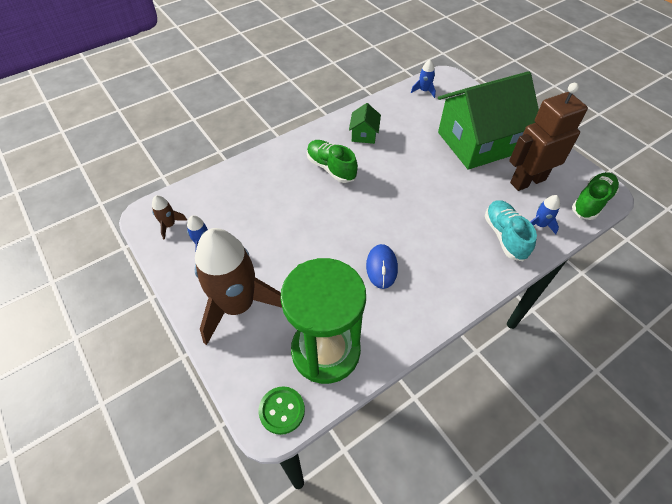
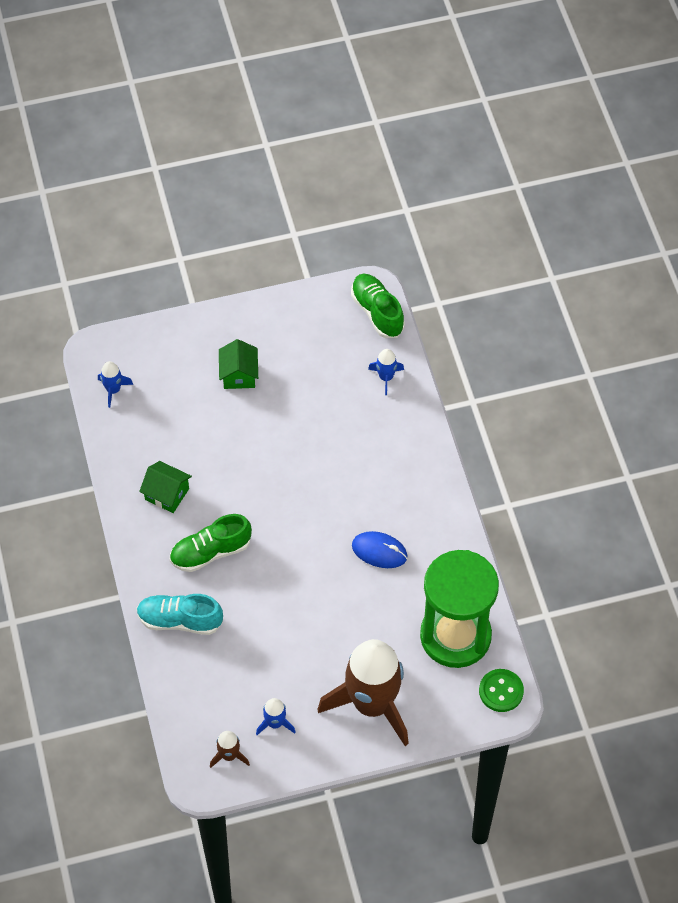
camera: 70 degrees left, 5 degrees up
(478, 143) = (239, 375): green house -> green house, size x0.40
(504, 236) = (387, 417): turquoise shoe -> turquoise shoe (180, 620)
(527, 181) = (321, 355): brown robot -> none

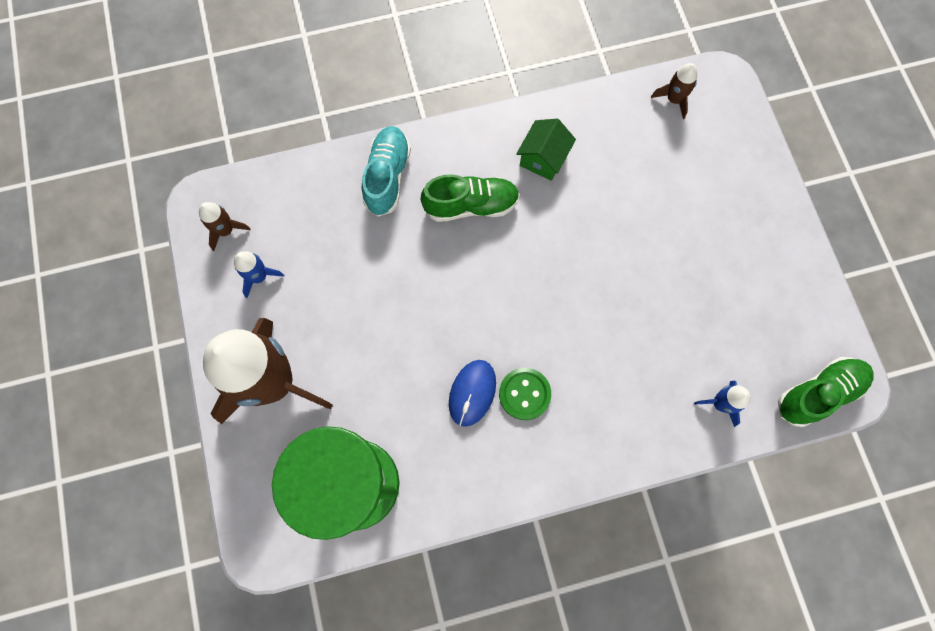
camera: 90 degrees right, 15 degrees up
(113, 390) = (673, 100): blue rocket -> brown rocket
(211, 552) = (471, 205): green shoe -> green shoe turned 105 degrees clockwise
(239, 375) = (706, 230): green house -> none
(501, 691) = (279, 540): green button -> green button (524, 394)

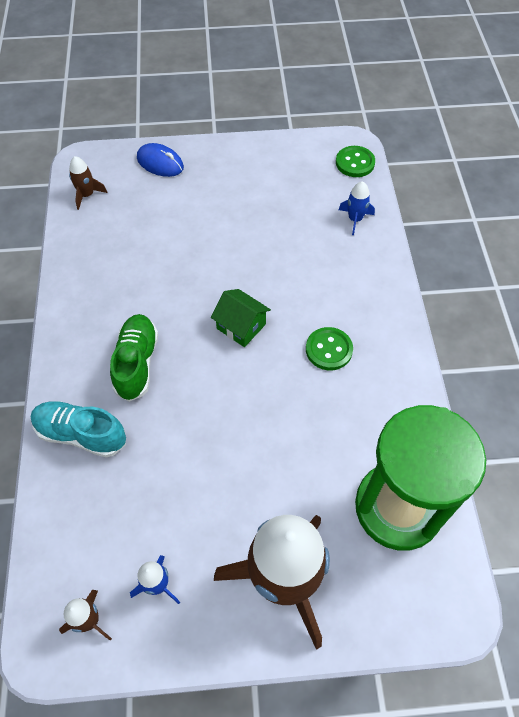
camera: 80 degrees left, 15 degrees down
(472, 393) = (322, 391): blue mouse -> blue mouse (160, 163)
(543, 158) = (108, 297): green house -> green house (241, 326)
(817, 393) = (355, 163): green shoe -> green button

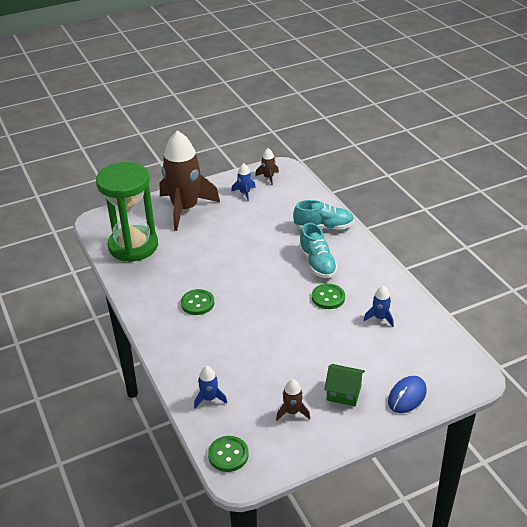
camera: 160 degrees right, 20 degrees down
(87, 195) = (443, 350): brown rocket -> brown rocket (292, 412)
(120, 253) = (380, 318): none -> blue rocket
(137, 363) = (317, 263): green shoe -> turquoise shoe
(159, 301) = (328, 297): none -> green button
(160, 163) = (407, 396): blue mouse -> blue mouse turned 60 degrees counterclockwise
(241, 326) = (263, 299): green house -> green house (344, 393)

